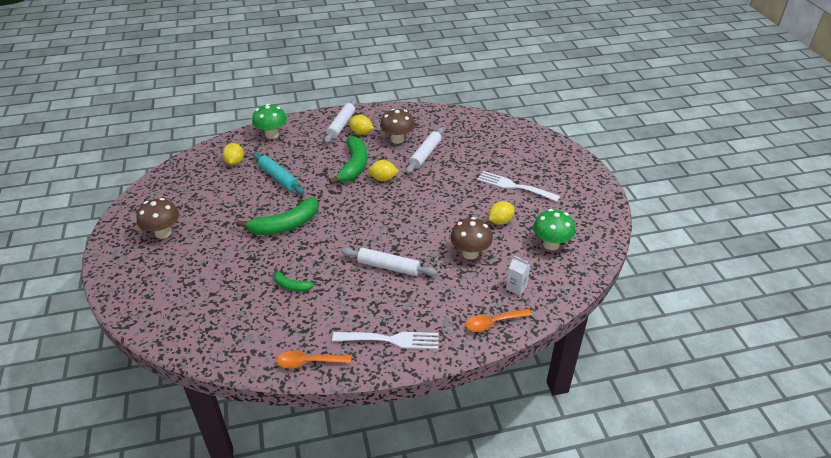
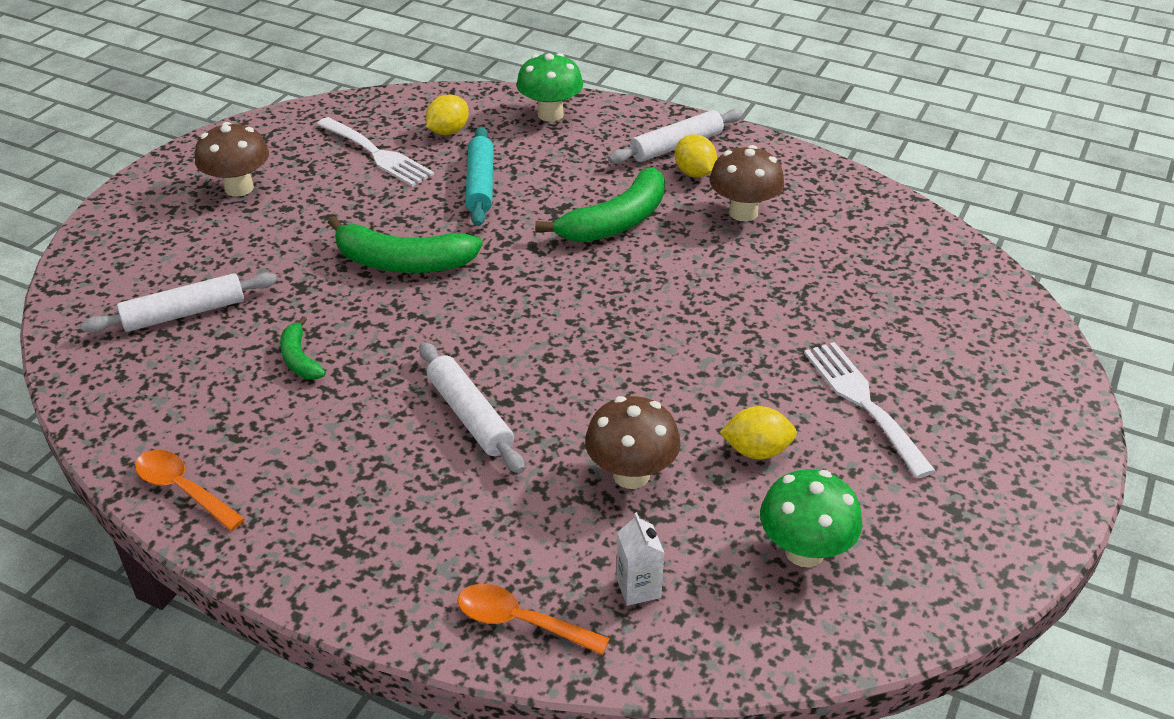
camera: 40 degrees right, 0 degrees up
(383, 179) = (638, 267): yellow lemon -> none
(391, 340) = (330, 535): white fork -> white fork (377, 154)
(425, 154) = (762, 261): white rolling pin -> white rolling pin (184, 313)

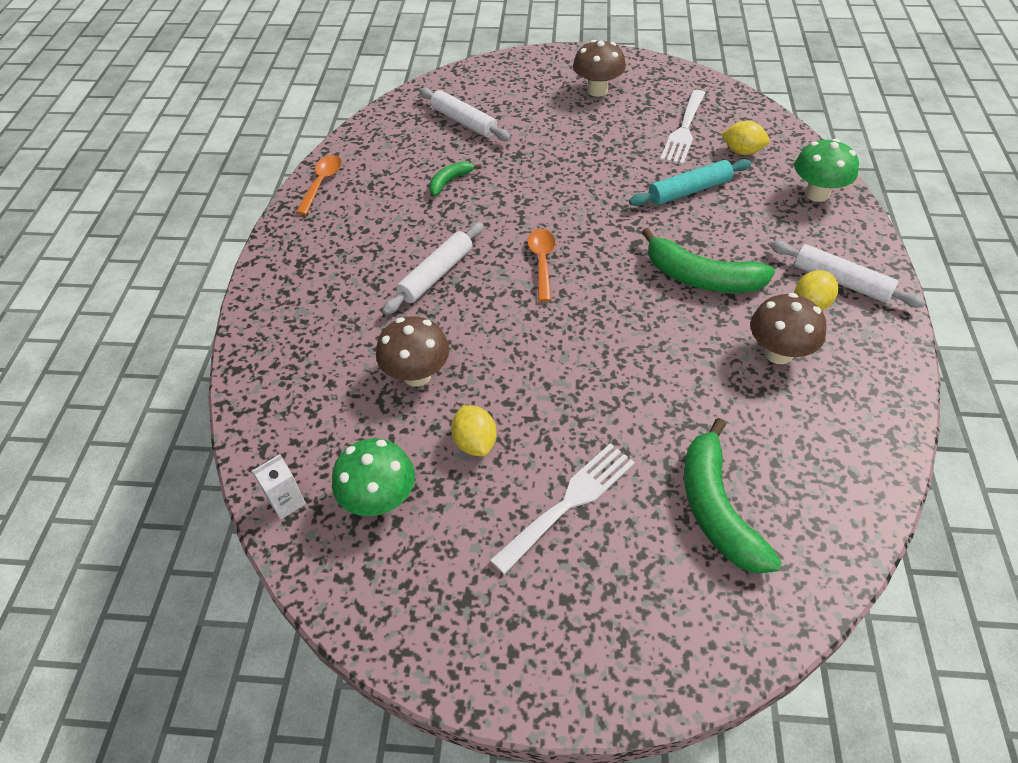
camera: 70 degrees right, 10 degrees up
(403, 262) = (571, 187): green banana -> green banana (716, 508)
(520, 621) = (267, 360): orange spoon -> orange spoon (542, 262)
(638, 588) = (313, 411): white carton -> white carton (286, 502)

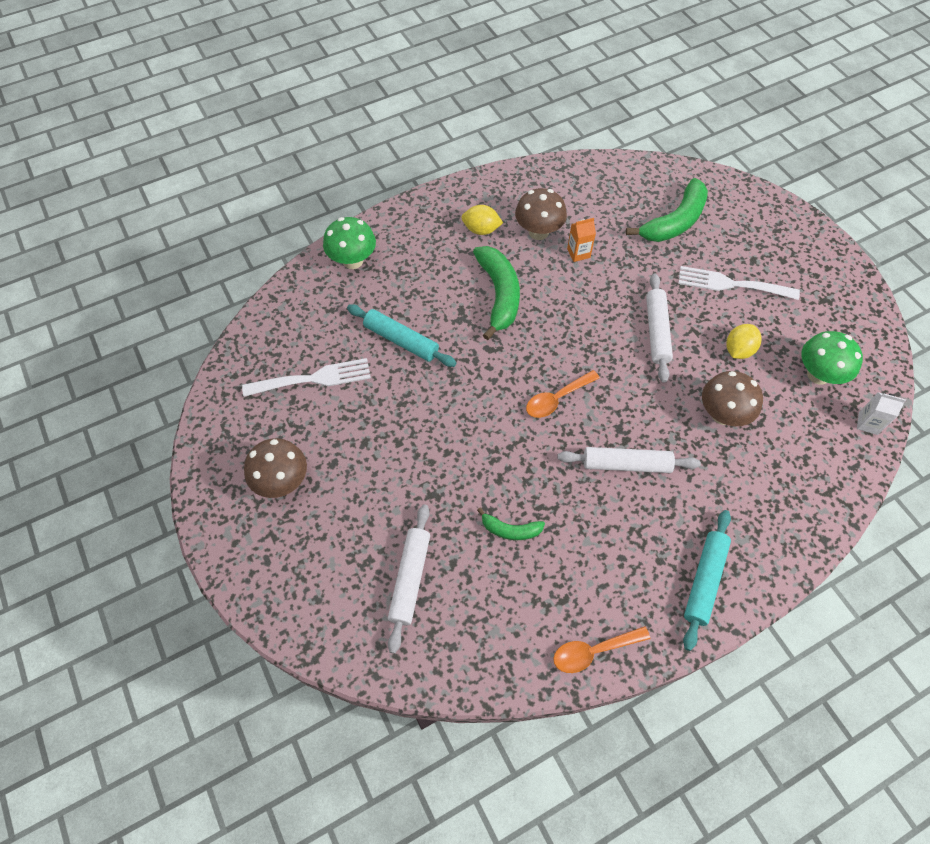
camera: 125 degrees left, 10 degrees up
(297, 267) = (704, 580): none -> turquoise rolling pin
(721, 373) = (578, 253): none -> orange carton
(742, 151) = (322, 325): yellow lemon -> none
(841, 281) = (446, 221): white rolling pin -> white rolling pin (656, 331)

